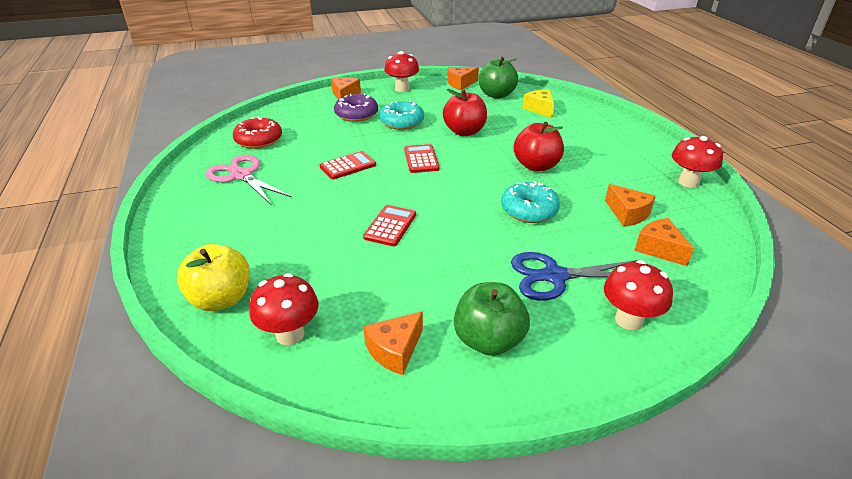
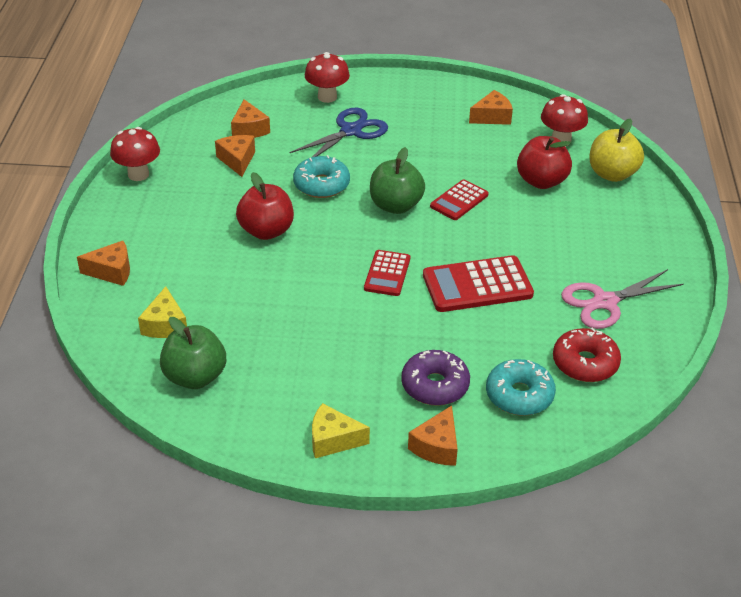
camera: 160 degrees left, 5 degrees up
(241, 175) = (605, 302): pink scissors -> pink scissors turned 90 degrees clockwise
(348, 166) = (477, 285): red calculator -> red calculator, size x1.65
(402, 89) = (333, 440): red mushroom -> yellow cheese
(402, 122) = (377, 349): turquoise donut -> turquoise donut (519, 395)
(460, 84) = (226, 427): orange cheese -> orange cheese (112, 271)
(464, 132) = (304, 306): red apple -> red apple (541, 181)
(488, 340) = (428, 108): green apple -> green apple (395, 206)
(554, 276) = (351, 131): blue scissors -> blue scissors turned 60 degrees counterclockwise

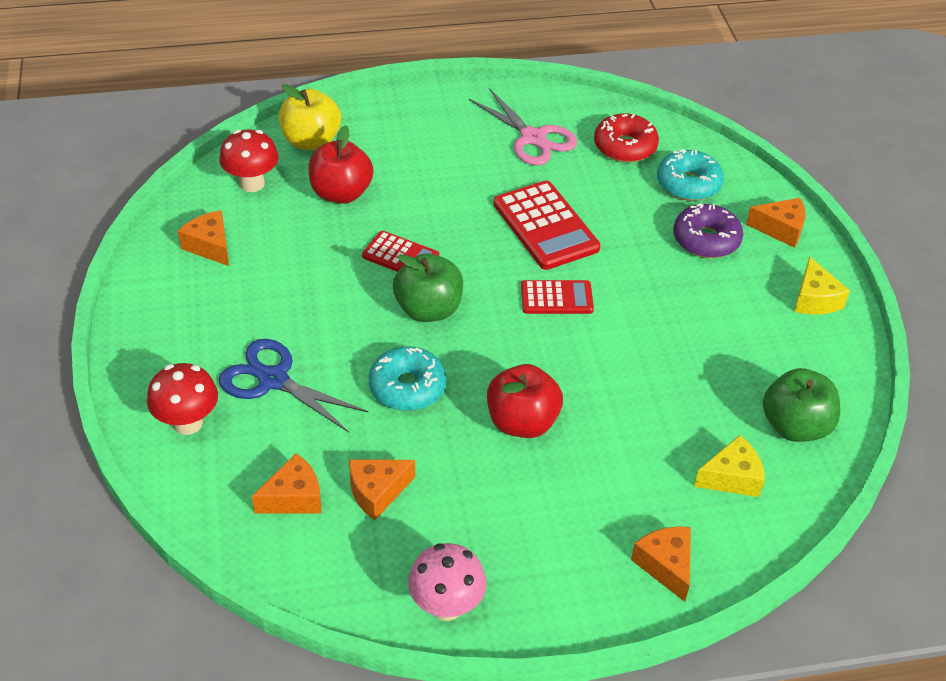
camera: 105 degrees left, 5 degrees up
(138, 174) = (446, 606): red mushroom -> pink mushroom

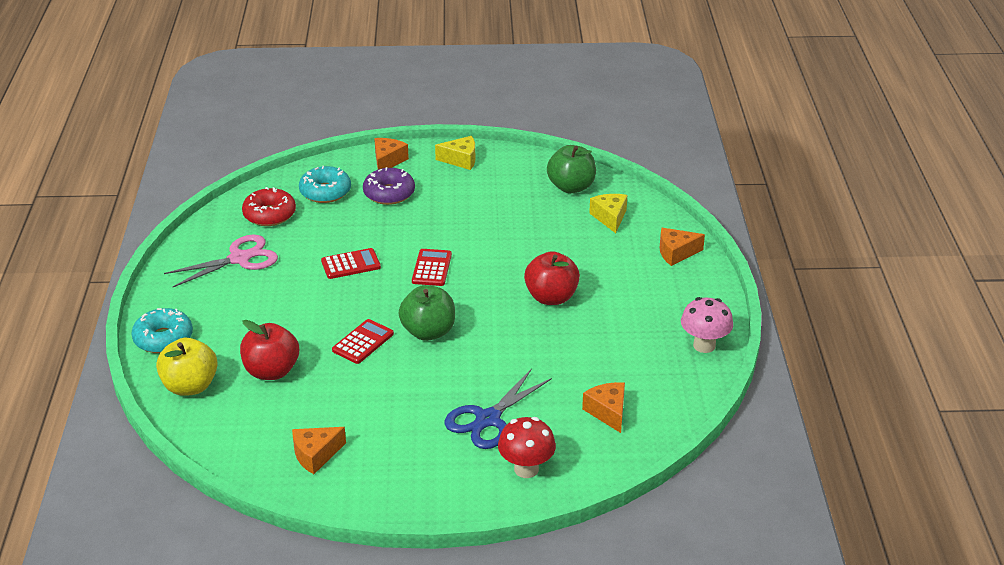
camera: 80 degrees left, 10 degrees down
(252, 183) = (237, 426): red mushroom -> none
(377, 492) = (607, 370): orange cheese -> none
(407, 387) = (508, 349): turquoise donut -> turquoise donut (163, 338)
(545, 226) = (351, 264): red calculator -> red calculator, size x0.61

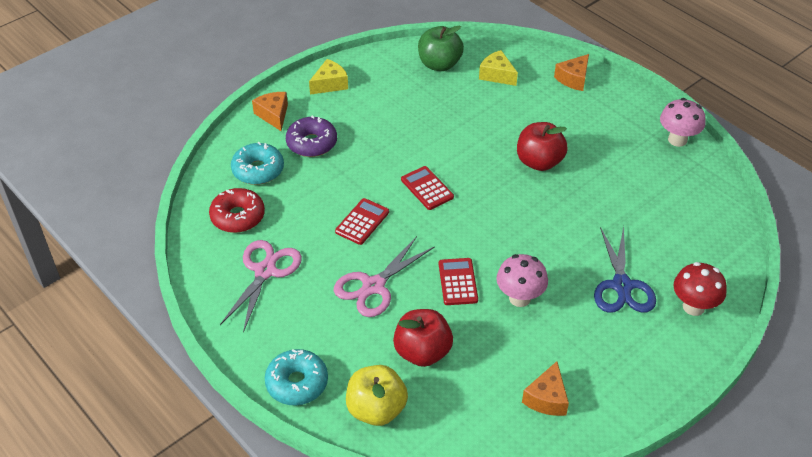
camera: 40 degrees left, 10 degrees up
(298, 310) = (373, 286): none -> pink scissors
(393, 379) = (519, 298): none -> pink mushroom
(428, 332) = (493, 243): green apple -> none
(608, 412) = (685, 228): orange cheese -> none

